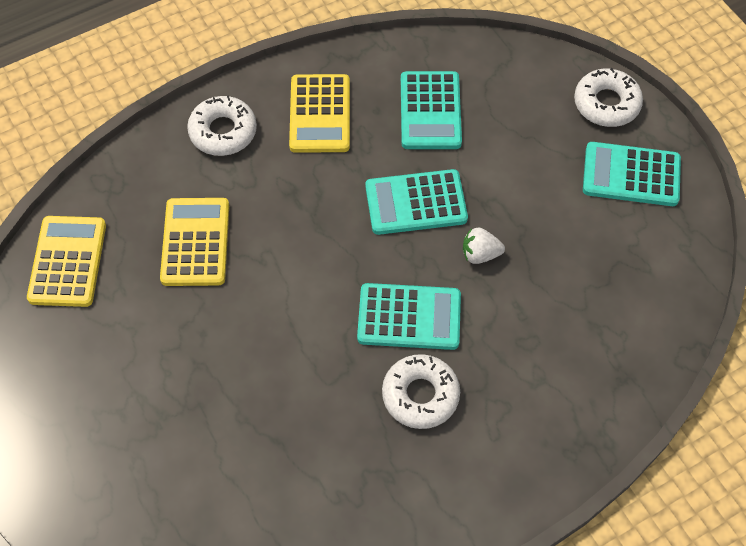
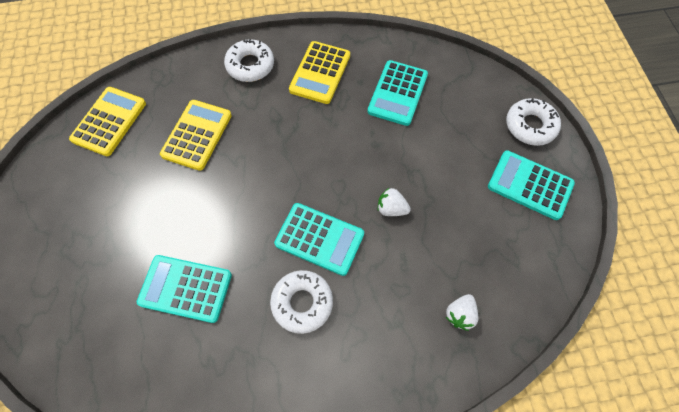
camera: 20 degrees right, 5 degrees up
(416, 203) = (360, 155): turquoise calculator -> turquoise calculator (185, 288)
(605, 346) = (460, 314): none -> white strawberry

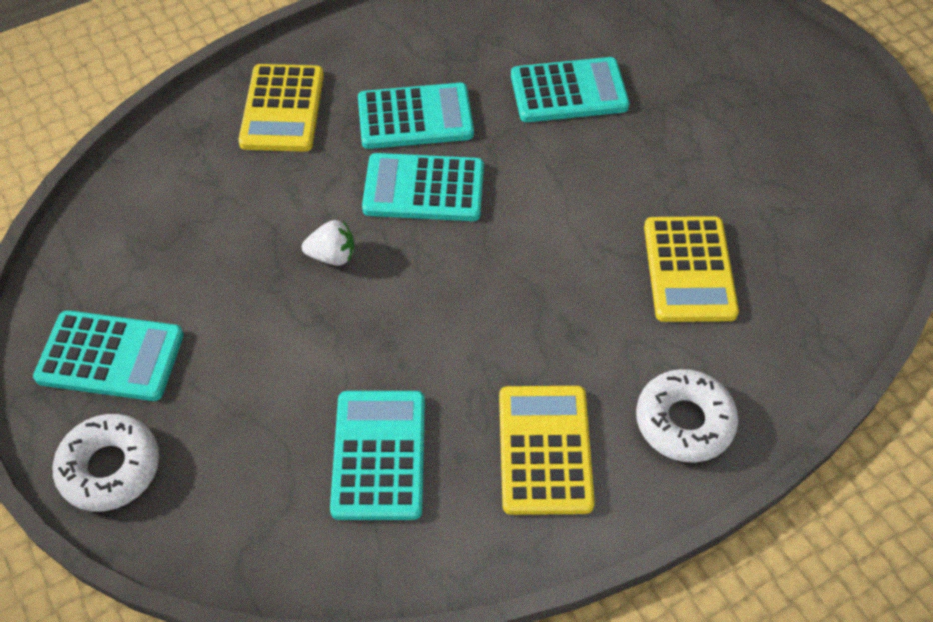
camera: 160 degrees right, 10 degrees down
(109, 121) = (841, 247): yellow calculator -> yellow calculator (282, 109)
(302, 303) = (415, 117): white donut -> turquoise calculator
(460, 314) = (206, 161): white strawberry -> none

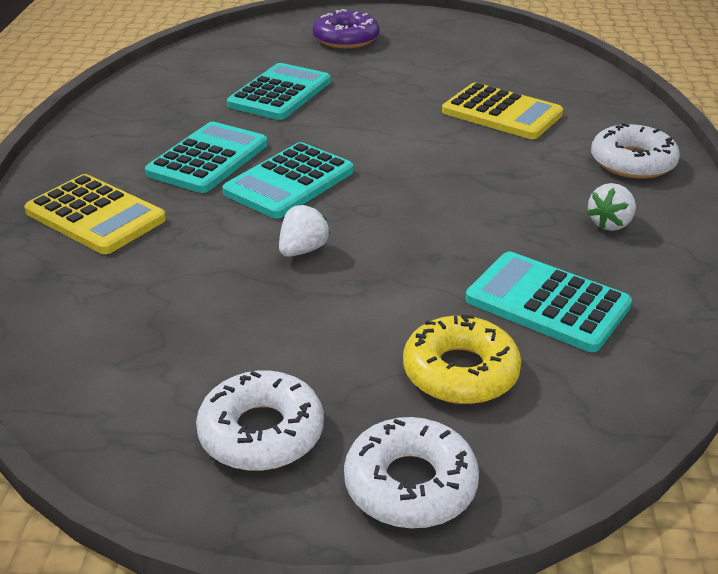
camera: 55 degrees left, 20 degrees down
(110, 357) = (261, 432): turquoise calculator -> white donut
(247, 438) = (460, 372): none -> yellow donut
(545, 450) = (610, 224): yellow calculator -> white strawberry
(730, 69) = (346, 39): none -> purple donut

